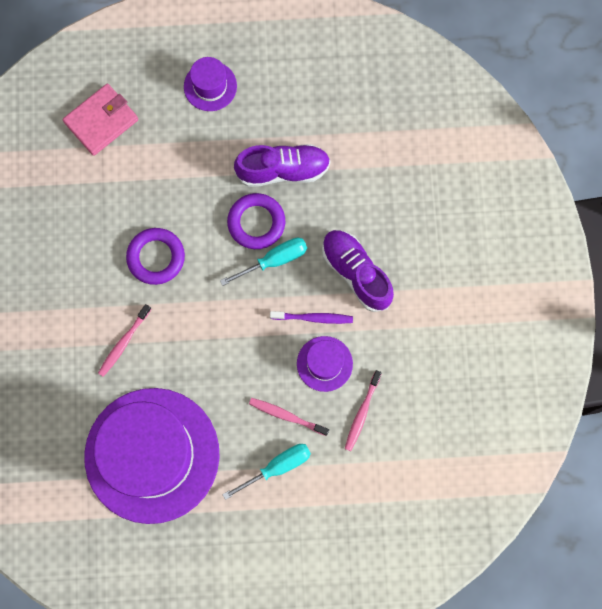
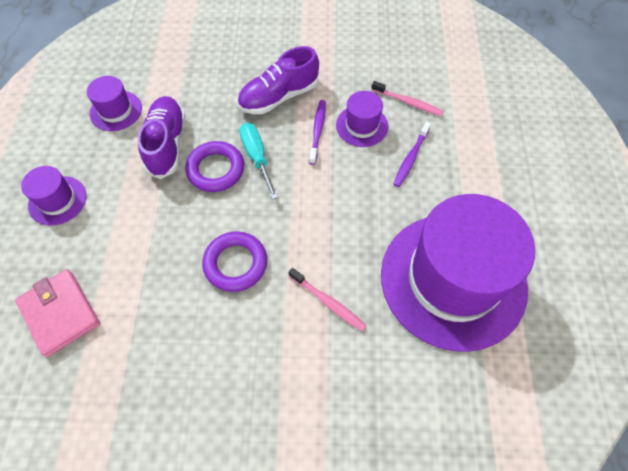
camera: 85 degrees left, 15 degrees down
(277, 467) = (460, 169): turquoise screwdriver -> none
(287, 416) = (411, 158): pink toothbrush -> purple toothbrush
(321, 111) = (116, 111): none -> purple hat

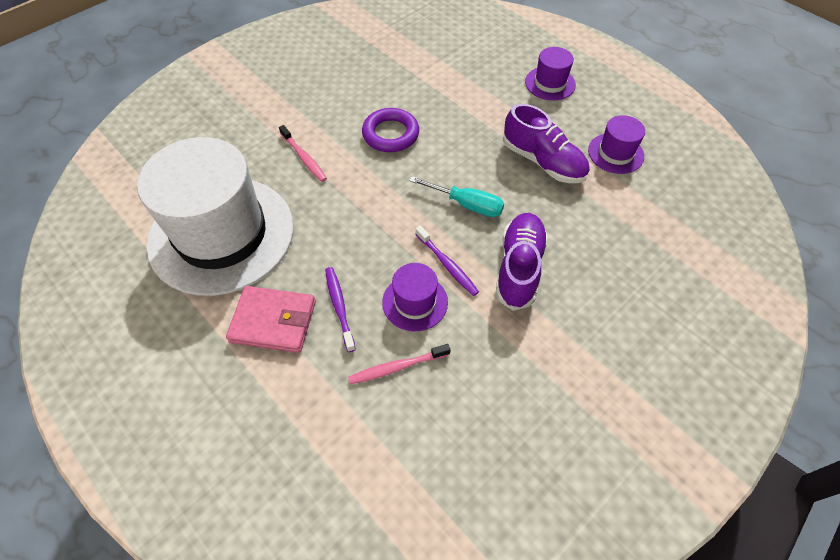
camera: 135 degrees right, 5 degrees down
(60, 313) = (456, 48): pink wallet -> pink wallet (273, 321)
(215, 169) = (483, 173): purple ring -> none
(328, 302) = (304, 158): pink toothbrush -> pink toothbrush turned 120 degrees counterclockwise
(453, 280) = (221, 234): purple hat -> white hat

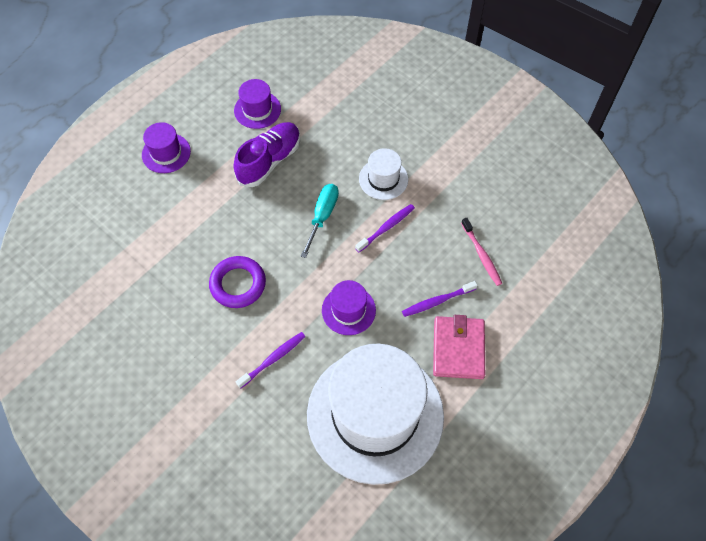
camera: 95 degrees left, 5 degrees up
(304, 158) = (273, 359): pink toothbrush -> purple toothbrush
(415, 302) = (424, 248): purple hat -> purple hat (348, 310)
(519, 268) = (383, 179): purple shoe -> white hat

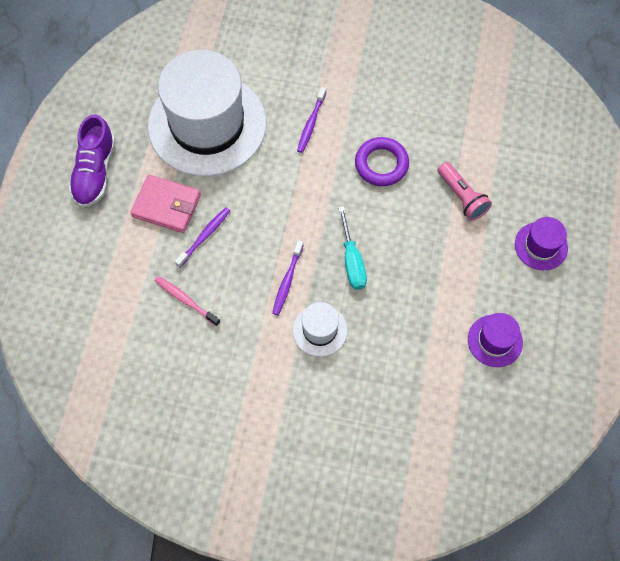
camera: 150 degrees right, 5 degrees up
(193, 220) = (462, 197): none -> pink flashlight
(269, 161) = (440, 290): purple shoe -> purple shoe (95, 172)
(348, 310) = (275, 190): purple hat -> none
(458, 349) = (166, 205): pink wallet -> pink wallet turned 45 degrees counterclockwise

